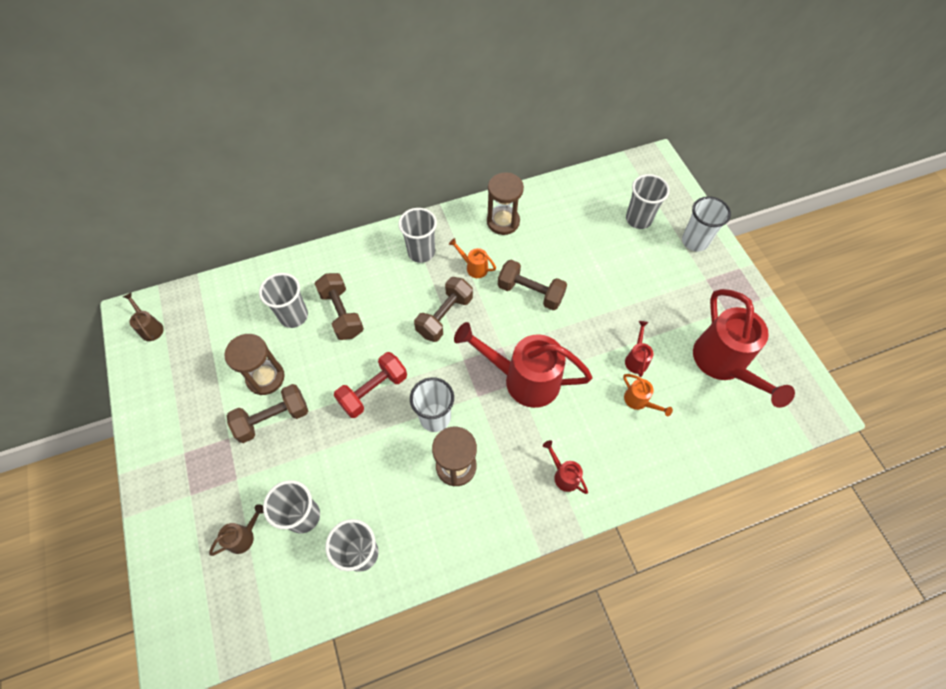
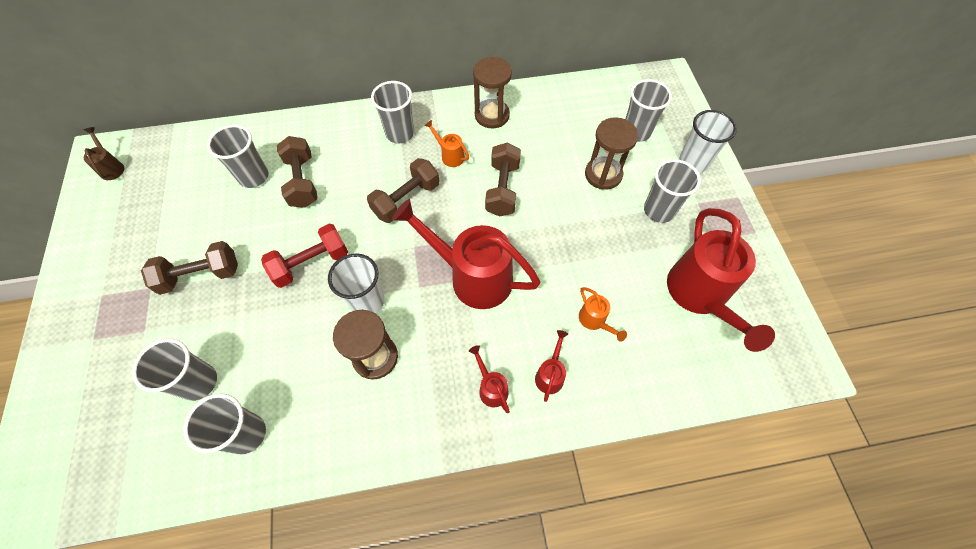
camera: 10 degrees right, 0 degrees up
(244, 536) = (131, 392): brown watering can -> none
(265, 378) = (206, 233): brown hourglass -> brown hourglass (603, 174)
(530, 292) = (503, 189): brown dumbbell -> brown dumbbell turned 60 degrees clockwise
(636, 359) = (602, 275): red watering can -> red watering can (550, 374)
(673, 292) = (659, 210): none -> grey cup

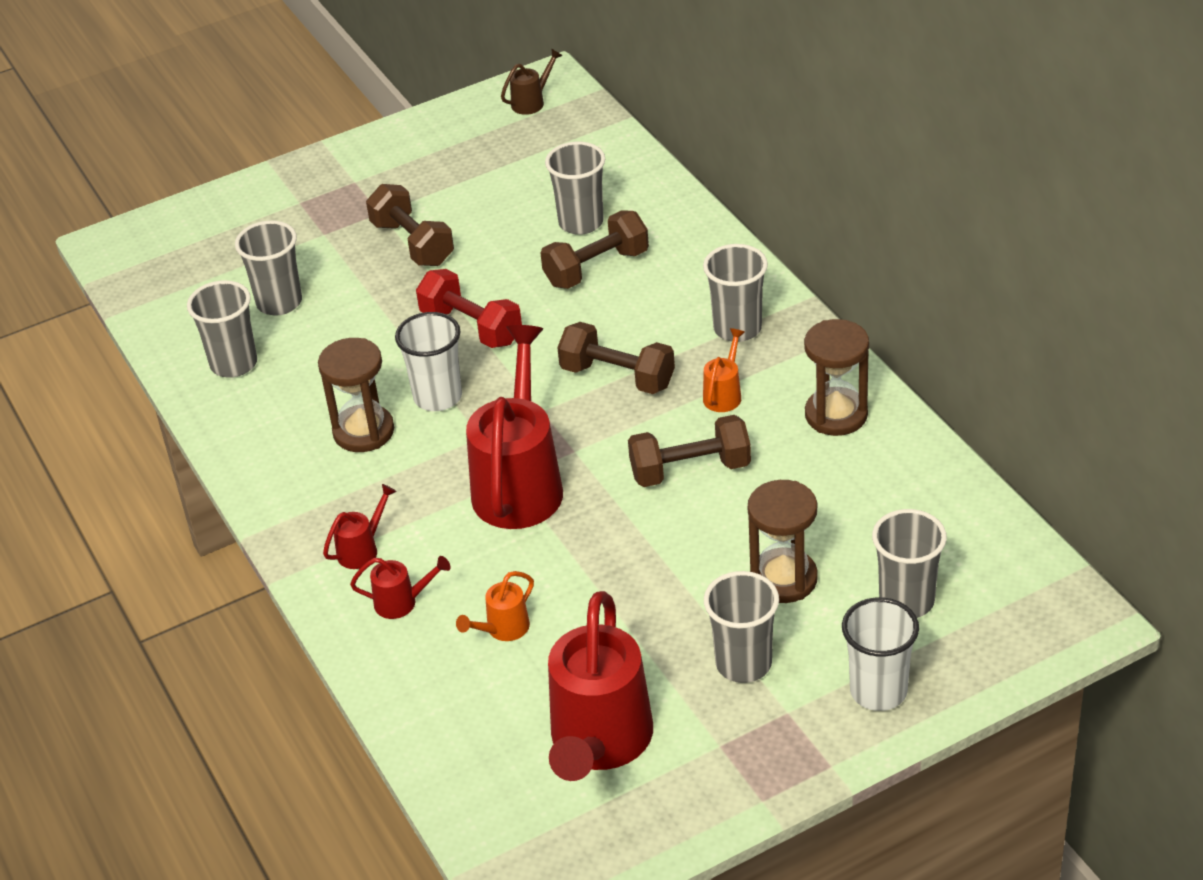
camera: 75 degrees right, 20 degrees down
(700, 295) = (599, 743): red watering can -> red watering can turned 60 degrees counterclockwise

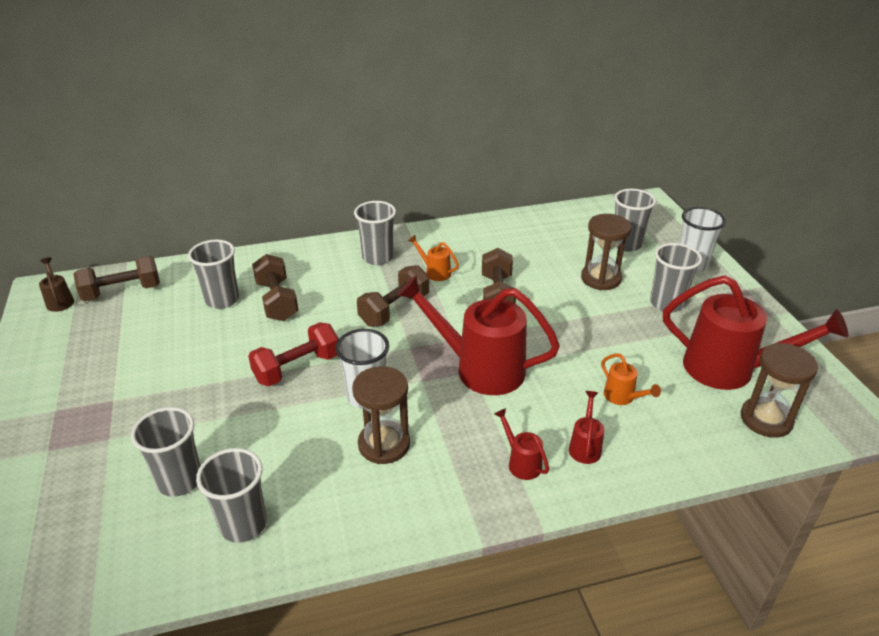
camera: 80 degrees left, 5 degrees down
(412, 243) = (171, 386): brown dumbbell -> brown dumbbell (122, 292)
(836, 415) = (473, 239): brown hourglass -> brown hourglass (766, 419)

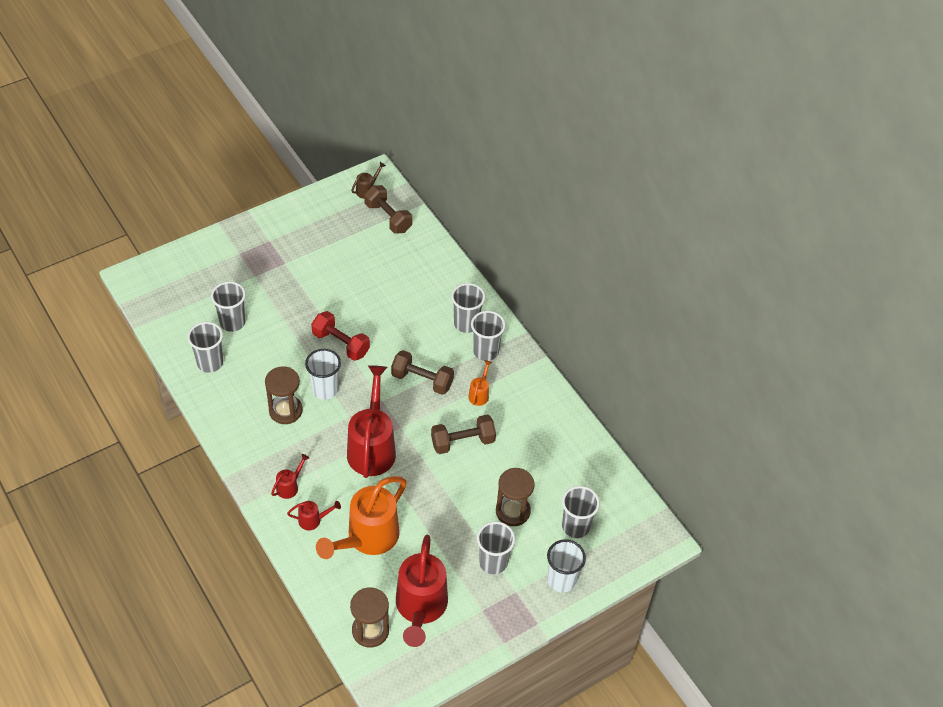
camera: 70 degrees right, 15 degrees up
(222, 300) = (398, 276): grey cup -> grey cup (466, 323)
(277, 301) = (408, 307): brown dumbbell -> none
(622, 397) = (367, 538): orange watering can -> orange watering can, size x2.31

